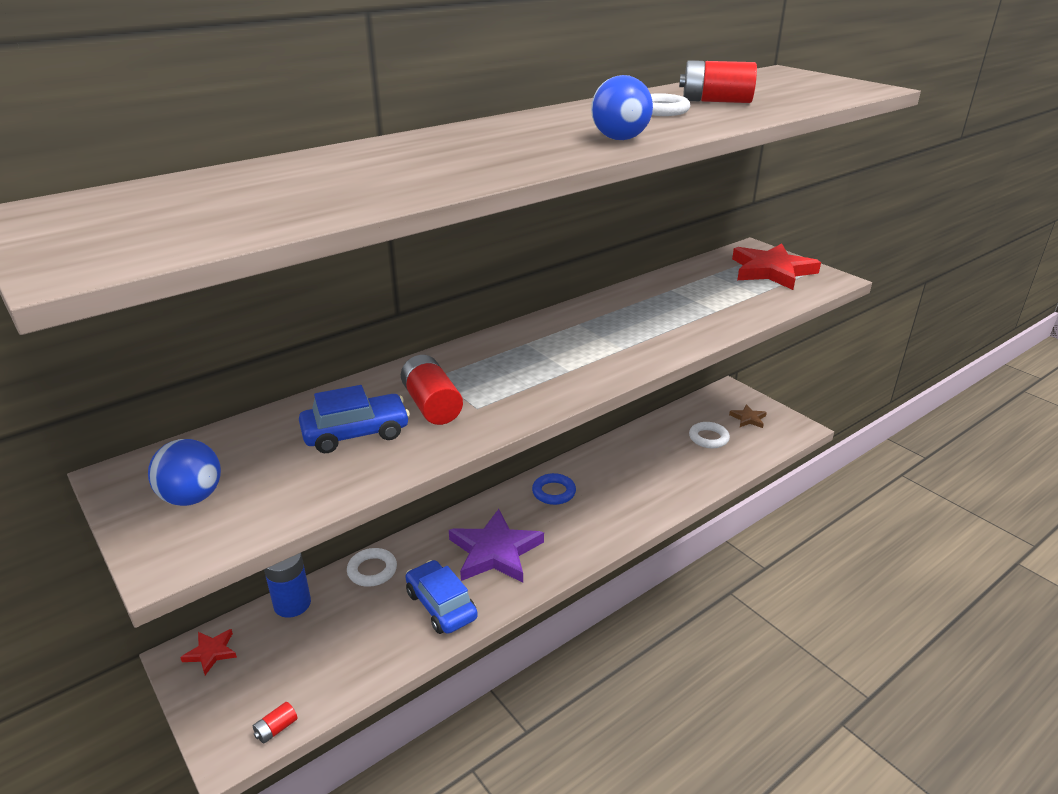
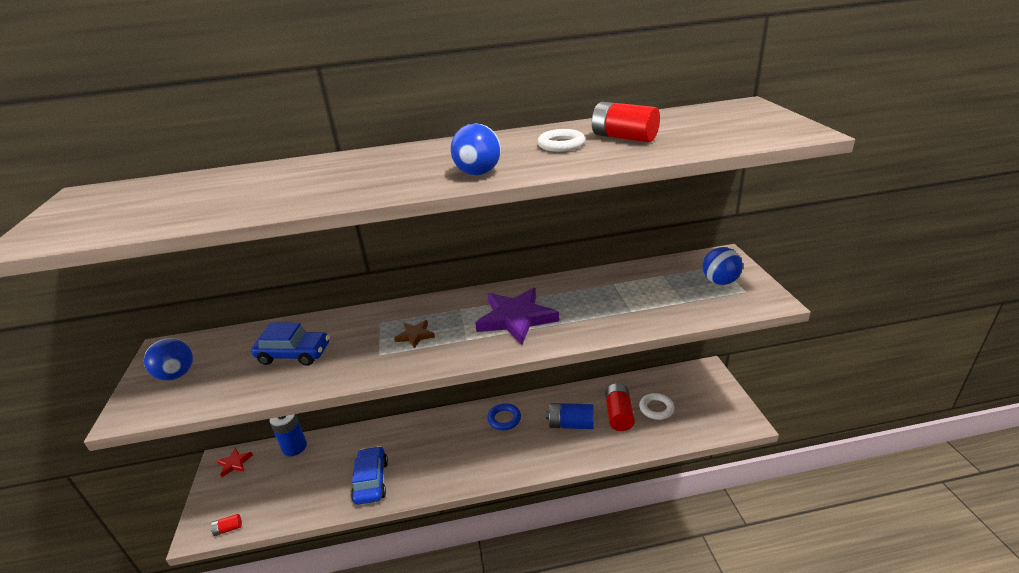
camera: 30 degrees right, 0 degrees up
(372, 570) = (351, 440): white ring -> none
(432, 405) = (355, 345): red battery -> red battery (619, 414)
(495, 551) = (432, 453): purple star -> purple star (516, 318)
(633, 476) = (571, 424): none -> blue battery
(748, 418) = (704, 400): brown star -> brown star (415, 335)
(772, 271) = (720, 281): red star -> blue ball

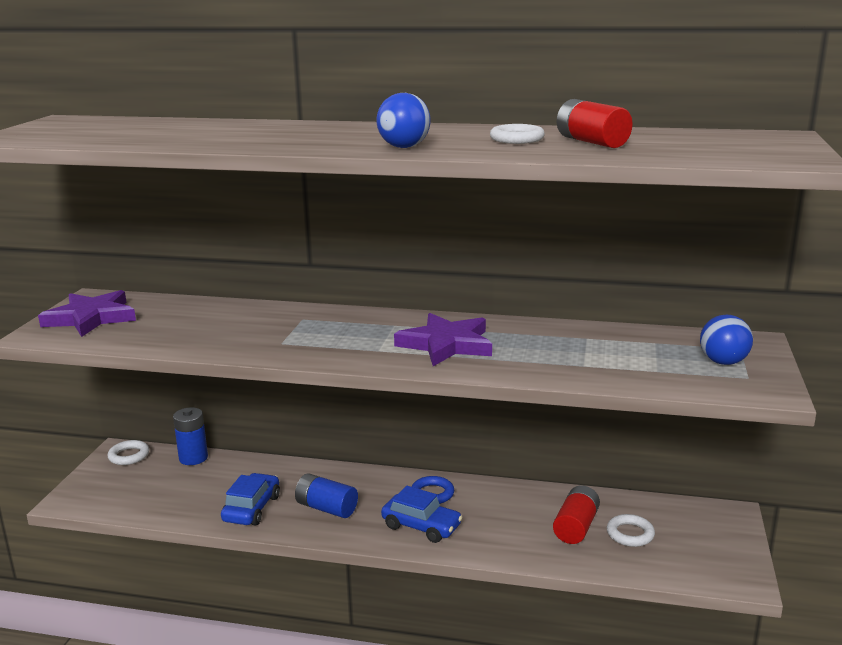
camera: 20 degrees right, 10 degrees down
(177, 374) = (91, 318): blue ball -> purple star
(228, 529) = (93, 507): red battery -> none
(234, 463) = (129, 456): red star -> white ring
(294, 354) = (203, 326): blue car -> blue car (421, 526)
(415, 335) = (329, 336): brown star -> none
(571, 424) = (509, 520): blue battery -> blue battery (326, 508)

